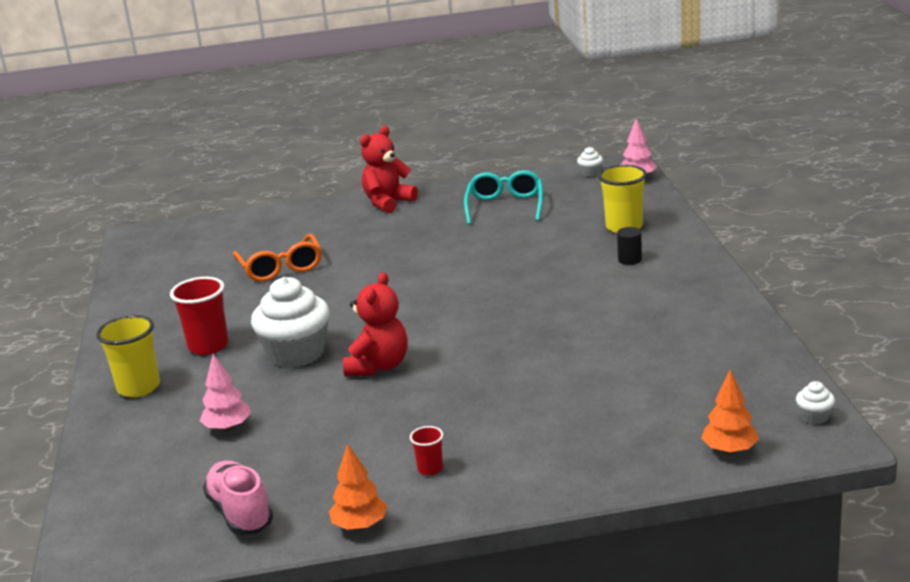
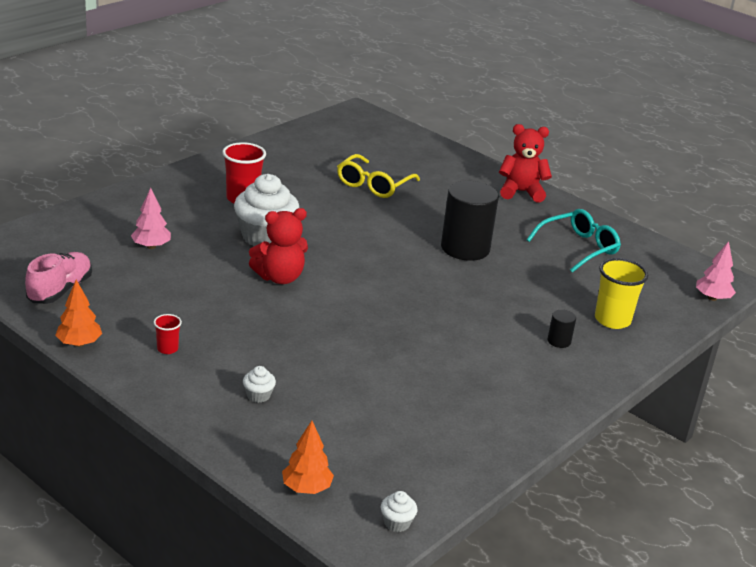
camera: 45 degrees right, 5 degrees up
(138, 388) = (169, 194): yellow cup -> none
(281, 268) = (373, 185): orange glasses -> yellow glasses
(444, 256) = (465, 248): none -> black cylinder
(590, 173) = (690, 270): white cupcake -> white cupcake (258, 395)

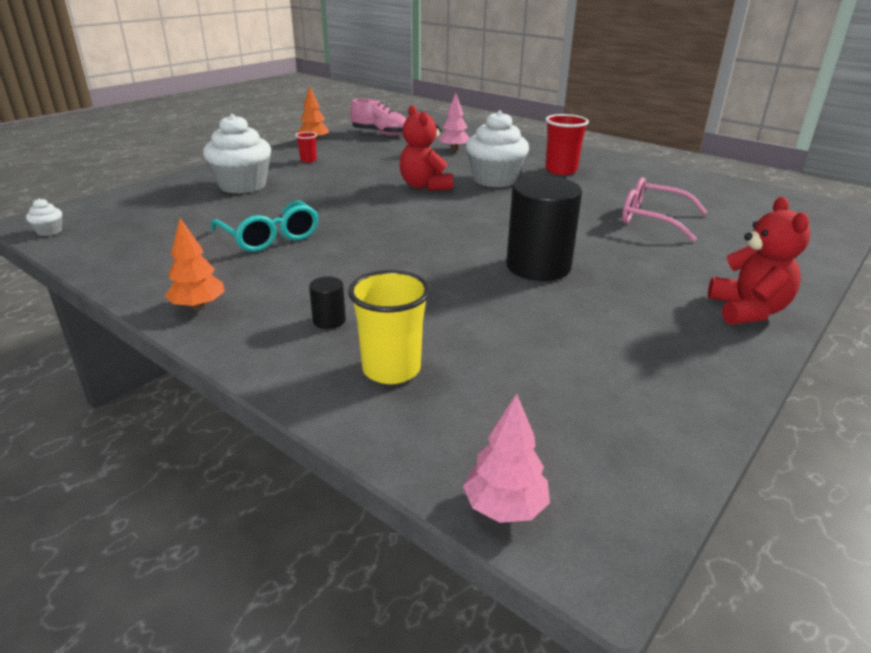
camera: 90 degrees right, 0 degrees up
(258, 395) = (242, 185): white cupcake -> white cupcake, size x2.40
(306, 488) = (116, 202): orange tree -> orange tree (199, 306)
(373, 185) = (652, 219): yellow glasses -> pink glasses
(578, 248) = (603, 353): turquoise glasses -> turquoise glasses (270, 237)

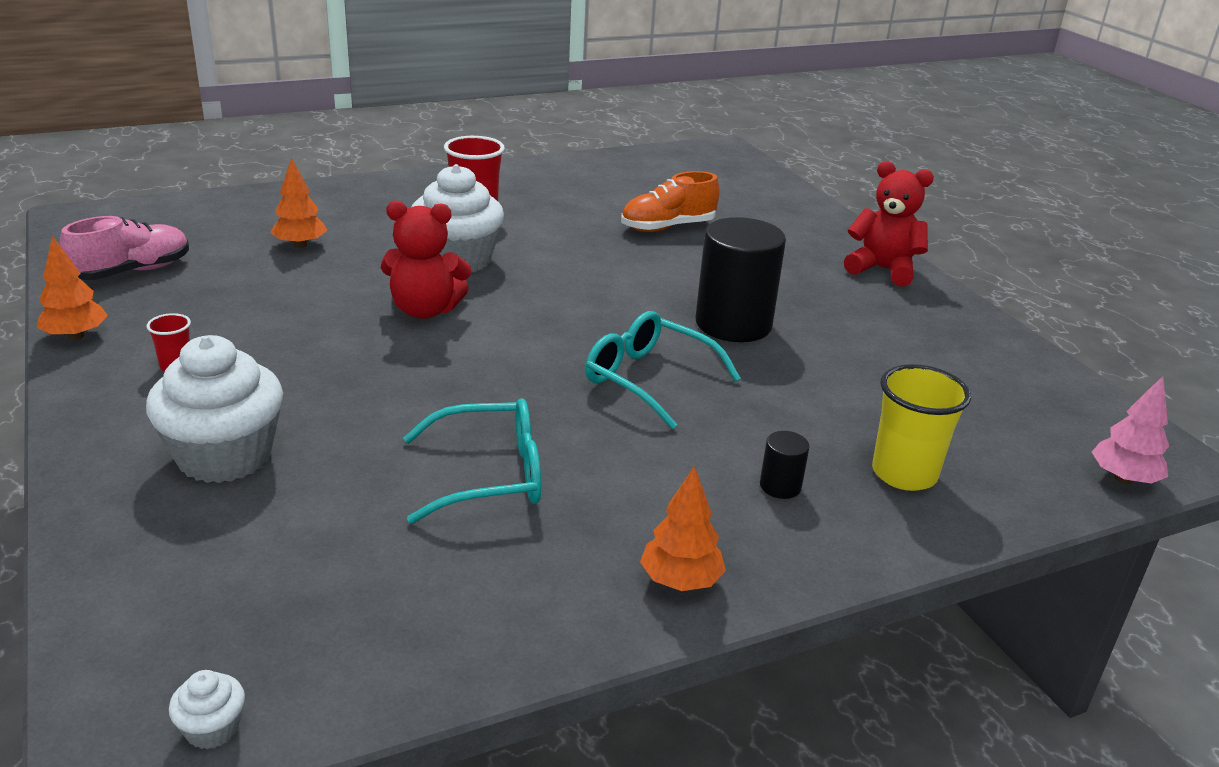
camera: 65 degrees left, 0 degrees up
(421, 255) = (649, 379): none -> turquoise glasses
(454, 149) = (300, 245): pink tree -> orange tree
(652, 219) = (668, 227): pink glasses -> orange shoe

